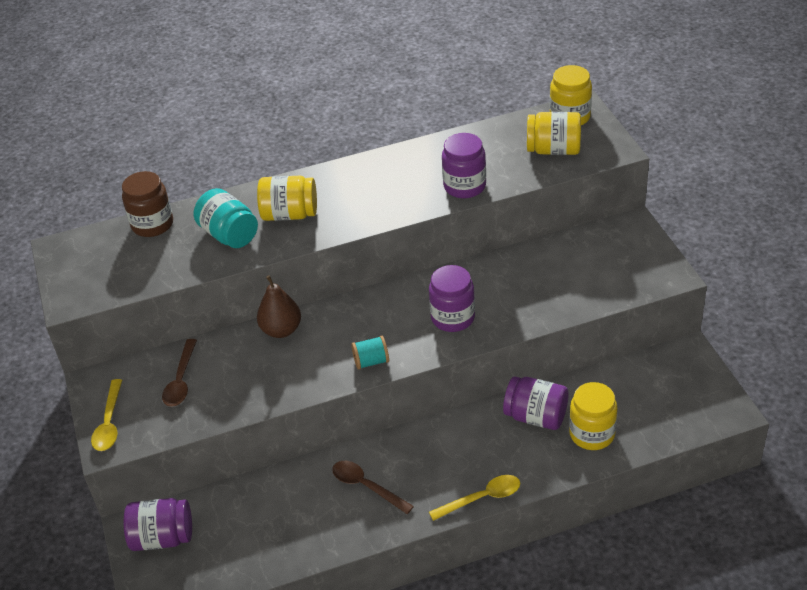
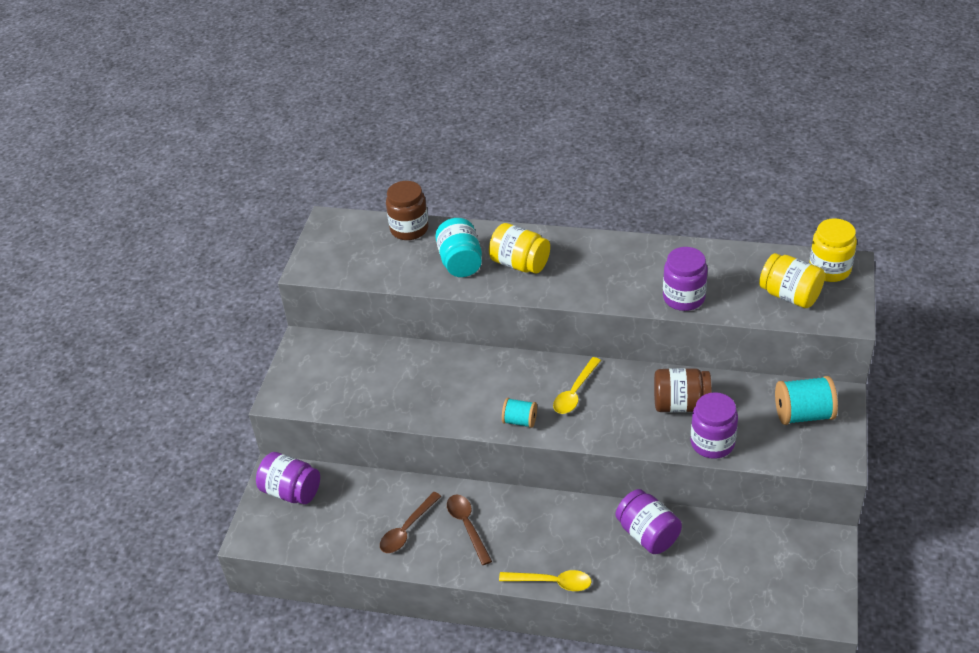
camera: 30 degrees right, 0 degrees up
(109, 423) = (292, 381): yellow spoon -> yellow spoon (575, 392)
(181, 380) = (365, 370): brown spoon -> brown spoon (407, 529)
(281, 330) = (468, 362): brown pear -> none
(453, 318) = (614, 413): purple jar -> purple jar (712, 443)
(506, 286) = (681, 404): none -> brown jar
(592, 434) = (685, 573): yellow jar -> none
(614, 251) = (803, 414): none -> turquoise spool

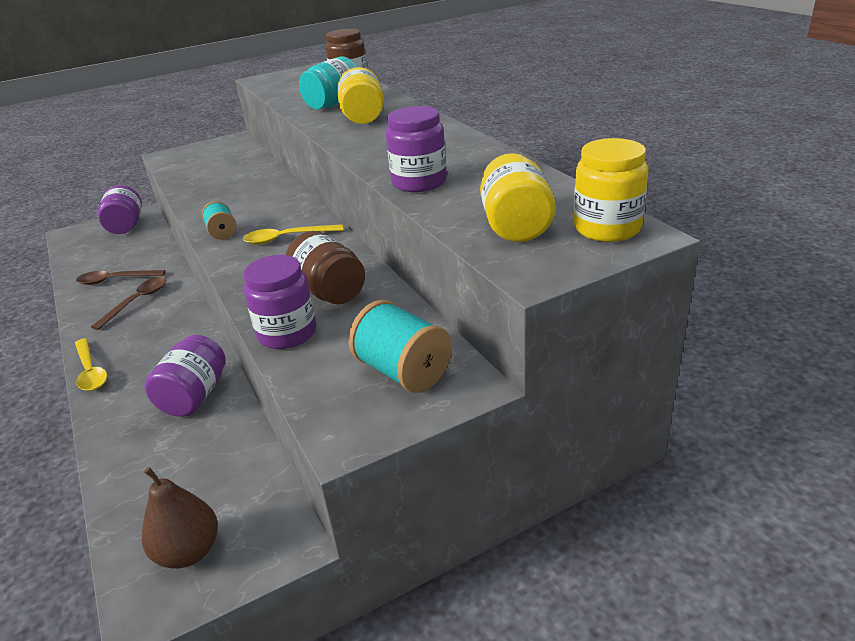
camera: 50 degrees right, 10 degrees down
(800, 584) = (189, 551): none -> brown pear

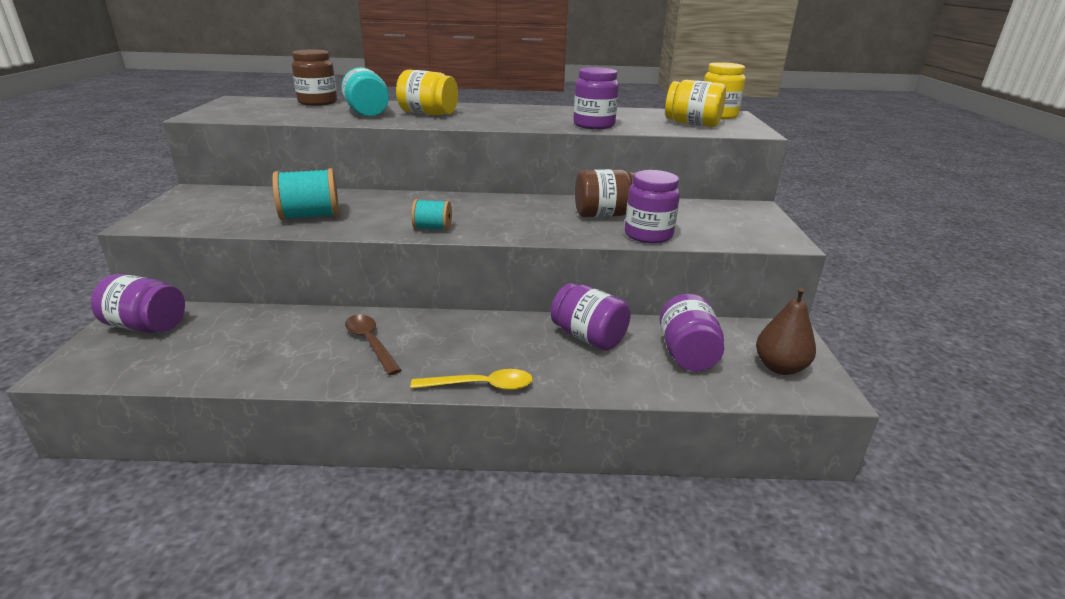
camera: 65 degrees left, 5 degrees down
(115, 280) = (292, 350): brown spoon -> none
(189, 469) = (687, 354): none -> purple jar
(286, 238) = (491, 211): yellow spoon -> none
(403, 371) = (729, 217): turquoise spool -> turquoise spool (310, 216)

